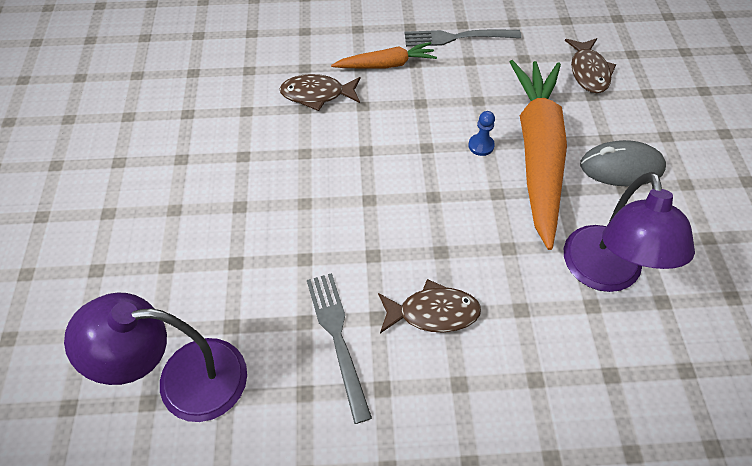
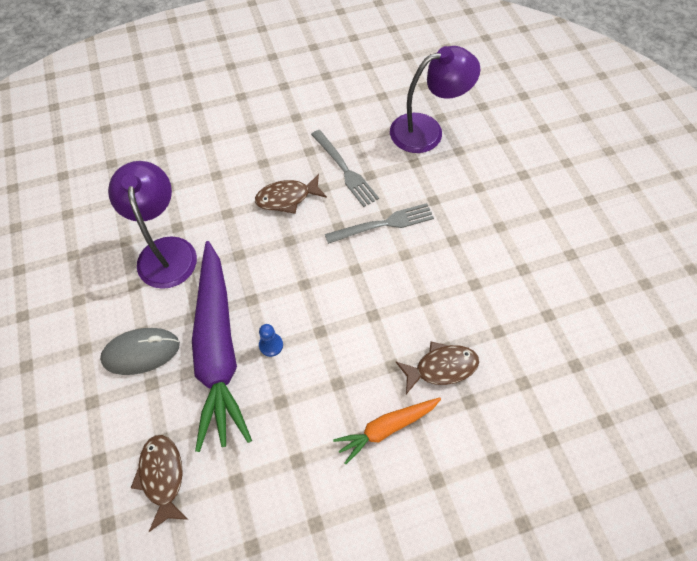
camera: 165 degrees right, 5 degrees up
(456, 38) = (319, 495): grey fork -> grey fork (384, 223)
(537, 154) = (218, 349): orange carrot -> purple carrot

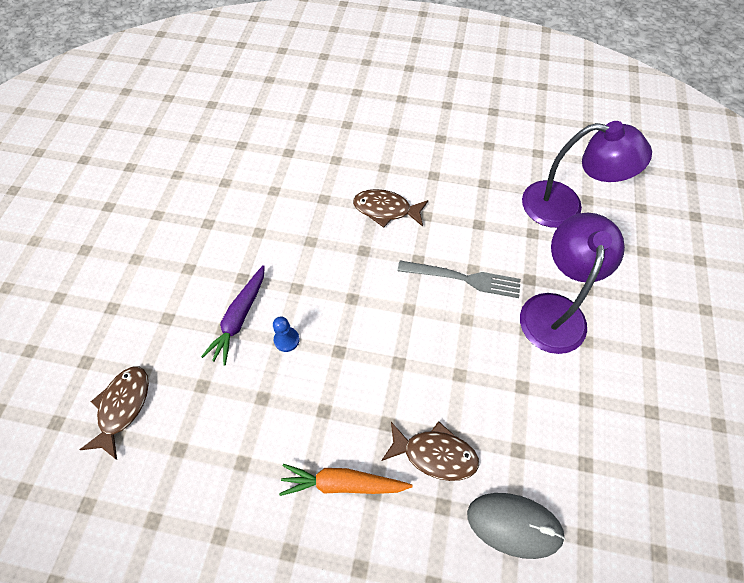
camera: 30 degrees right, 0 degrees up
(141, 352) = (176, 286): grey mouse -> grey mouse (514, 525)
(166, 251) = (251, 207): purple lamp -> purple lamp (554, 309)
(218, 349) = (239, 318): purple carrot -> purple carrot, size x0.50
(345, 171) = (457, 209): grey fork -> none

